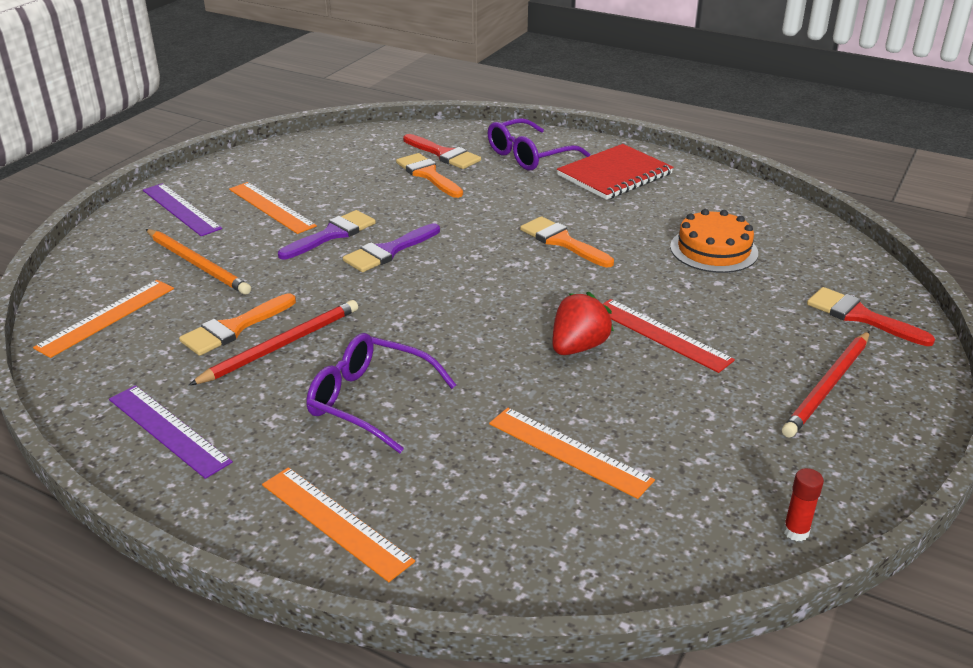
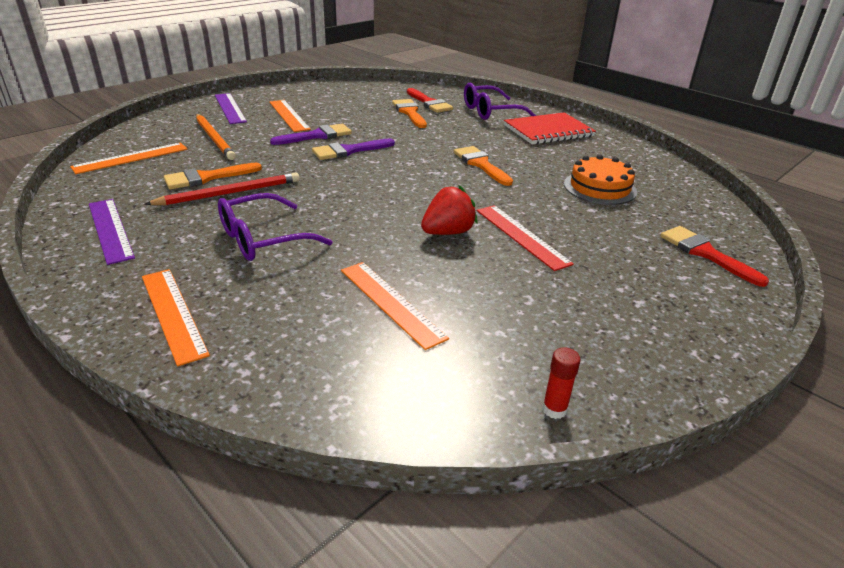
camera: 15 degrees right, 0 degrees up
(371, 401) = (264, 239): purple glasses -> purple glasses turned 75 degrees counterclockwise
(827, 386) = (648, 299): red pencil -> none

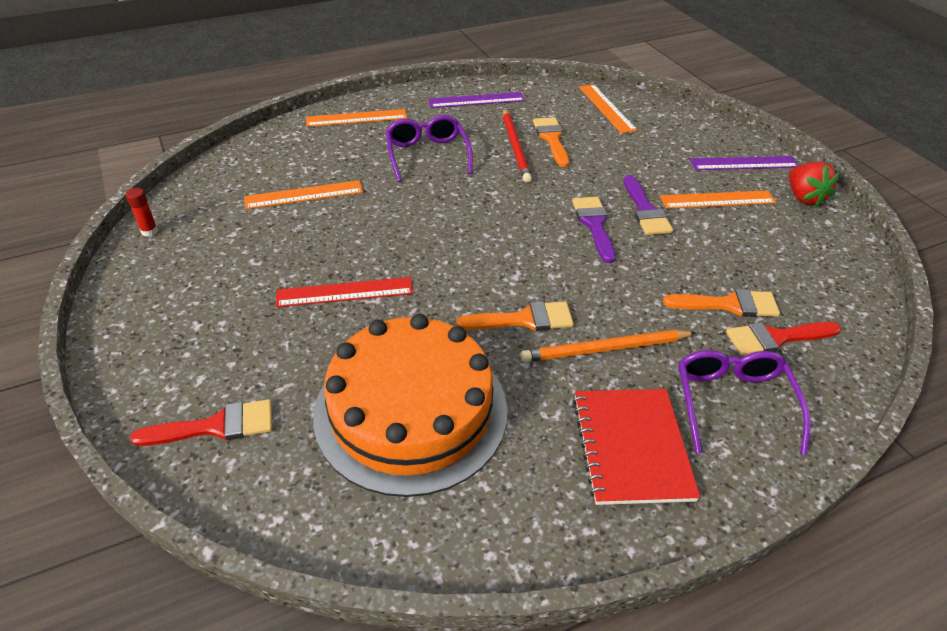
camera: 110 degrees right, 10 degrees up
(214, 138) = (646, 148): orange pencil -> orange pencil (605, 349)
(448, 232) = (380, 247): red strawberry -> red strawberry (803, 197)
(600, 188) = (411, 411): orange cake -> orange cake, size x1.90

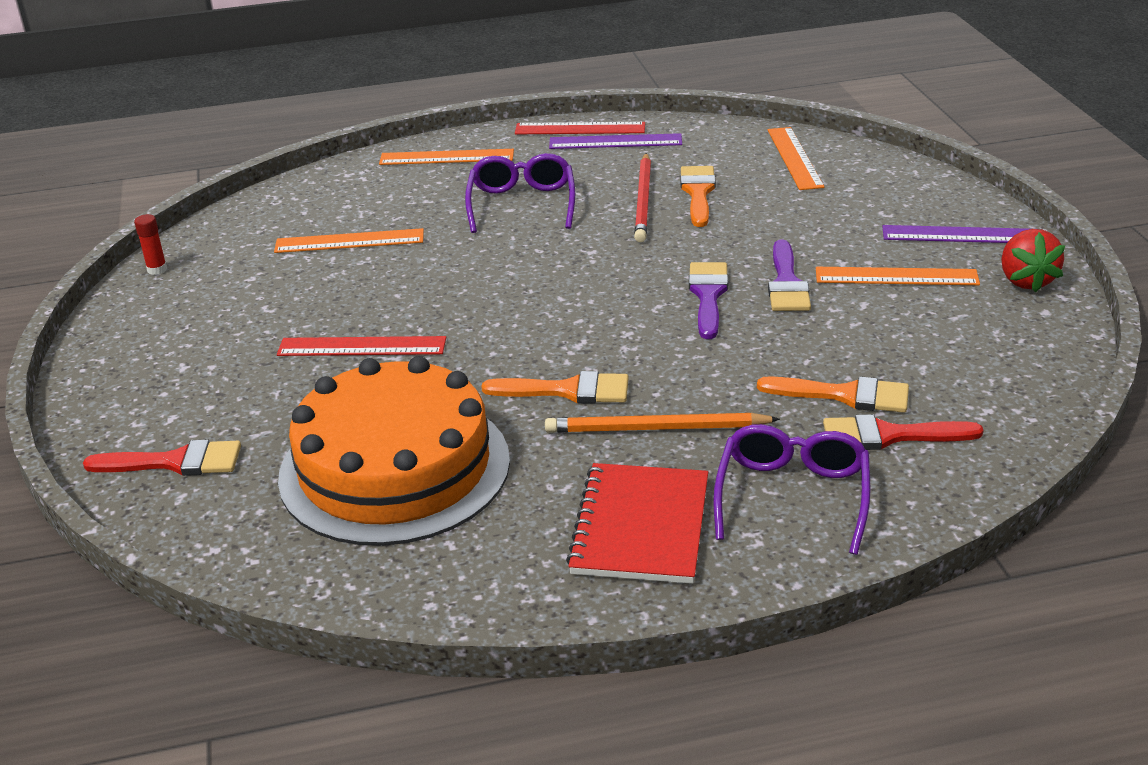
camera: 15 degrees right, 10 degrees down
(447, 91) = (580, 129): none -> red ruler

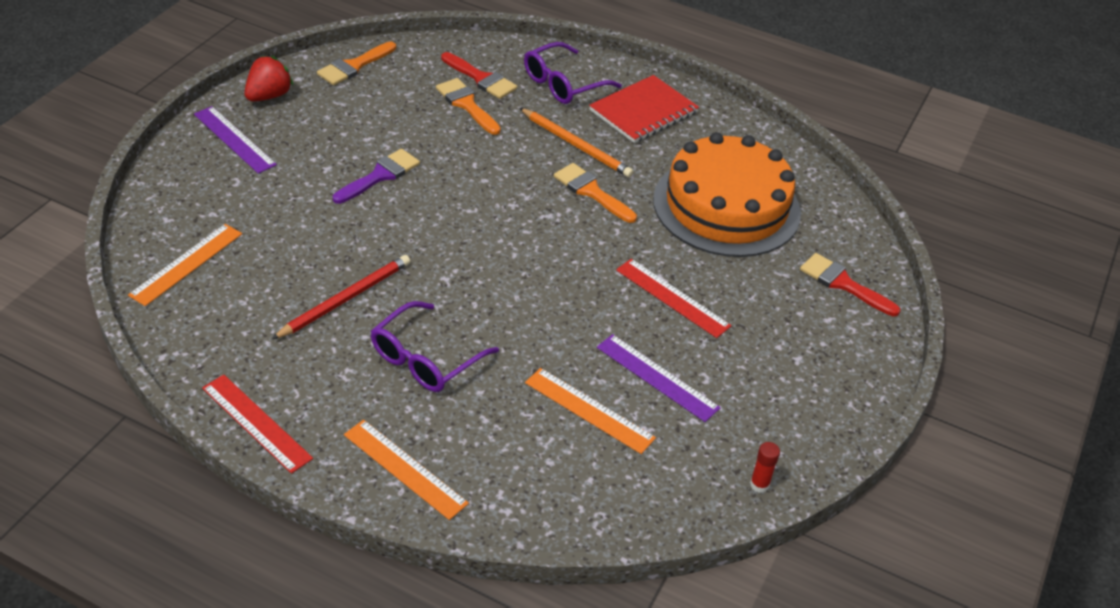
camera: 145 degrees left, 10 degrees up
(615, 142) = (259, 382): purple ruler -> purple ruler (657, 377)
(698, 193) = (301, 279): orange brush -> orange brush (354, 66)
(708, 295) = (433, 197): purple brush -> none
(896, 276) = (320, 140): orange ruler -> none

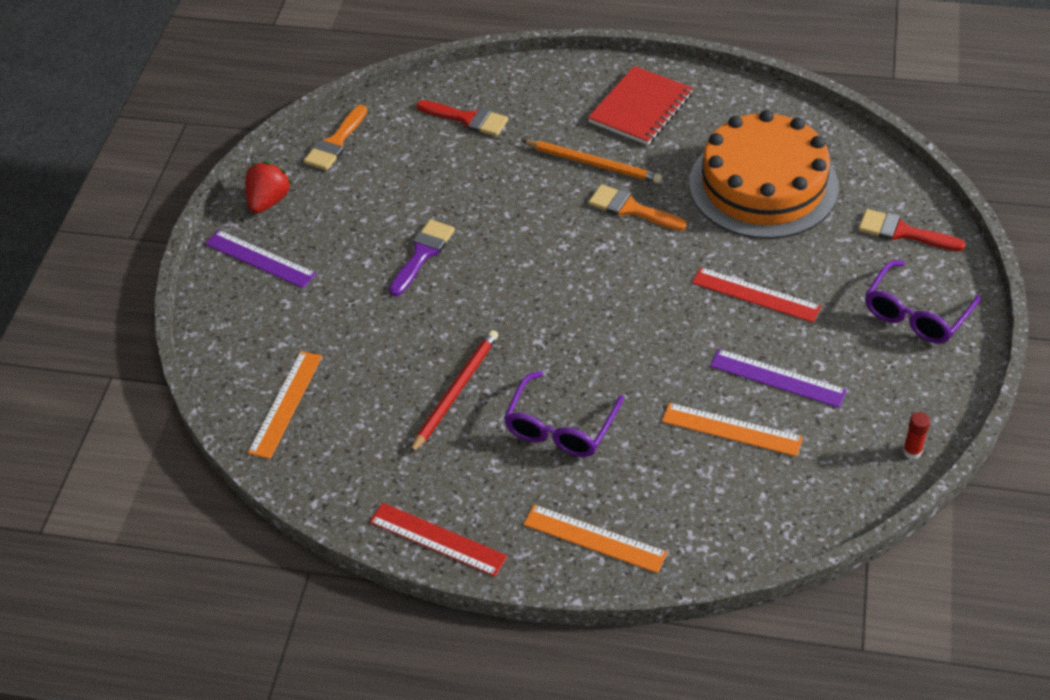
camera: 10 degrees left, 5 degrees up
(466, 104) = (467, 152): orange brush -> none
(564, 83) = (550, 100): purple glasses -> purple glasses (916, 313)

